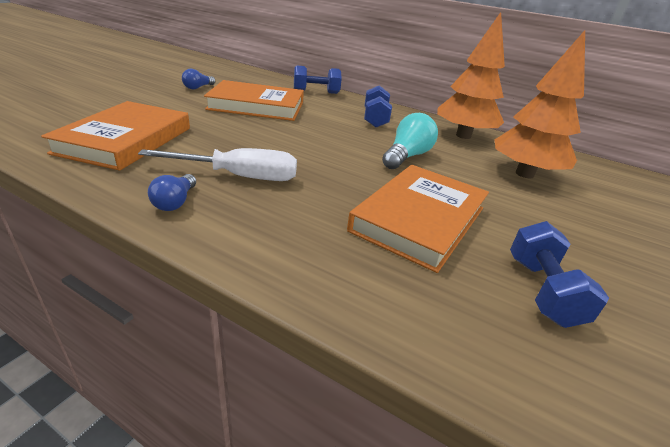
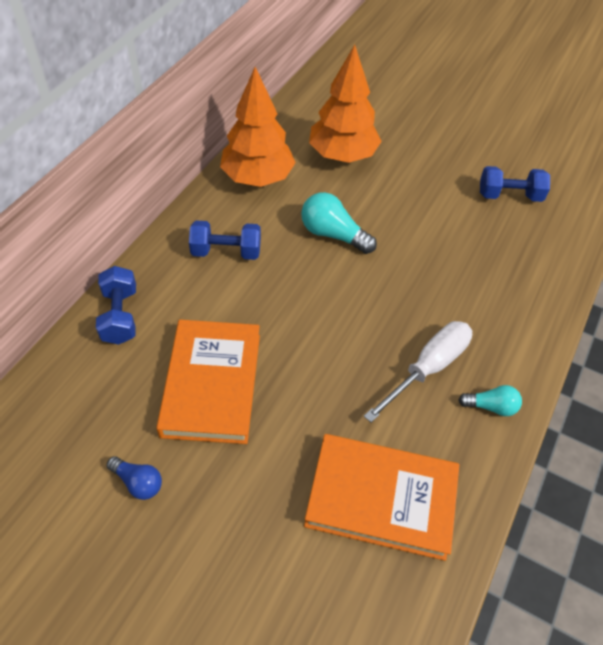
camera: 90 degrees left, 20 degrees up
(175, 202) = (491, 406): blue light bulb -> turquoise light bulb
(239, 176) = (428, 368): white screwdriver -> white screwdriver turned 45 degrees clockwise
(419, 219) = (451, 242): orange book -> none

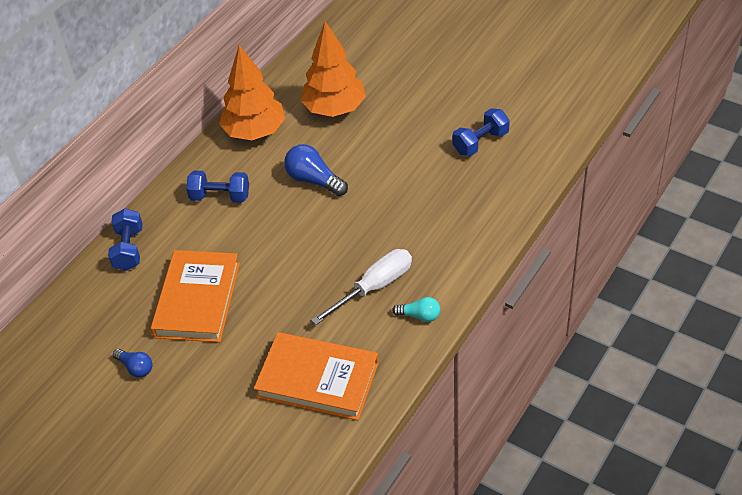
camera: 10 degrees right, 5 degrees down
(333, 234) = (314, 180): turquoise light bulb -> blue light bulb
(509, 196) = (480, 142): blue dumbbell -> blue dumbbell turned 45 degrees counterclockwise

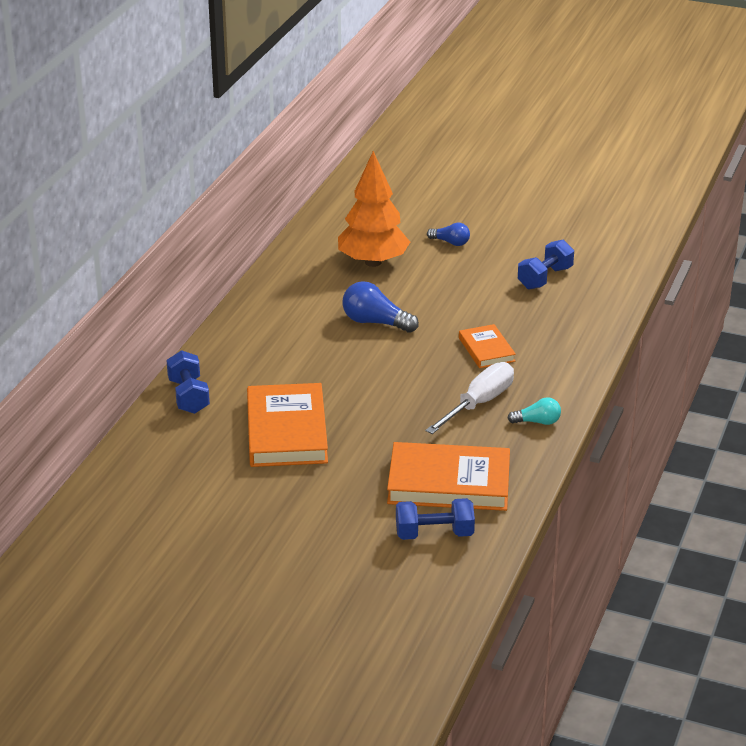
camera: 15 degrees left, 15 degrees down
(136, 368) = (241, 493): blue light bulb -> blue light bulb (450, 242)
(220, 197) = (275, 344): blue dumbbell -> blue dumbbell (434, 534)
(254, 132) = (291, 287): orange tree -> none
(401, 223) = (486, 349): none -> orange book

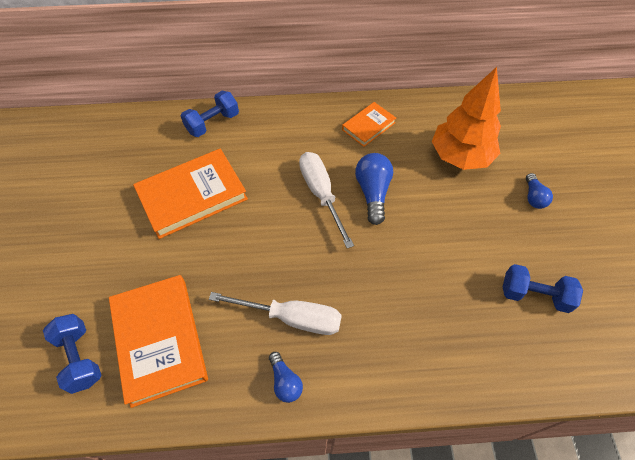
camera: 65 degrees right, 25 degrees up
(352, 352) = (321, 194): none -> white screwdriver
(486, 349) = (381, 291): orange book -> orange book (368, 126)
(537, 422) = (285, 382): turquoise light bulb -> blue light bulb

